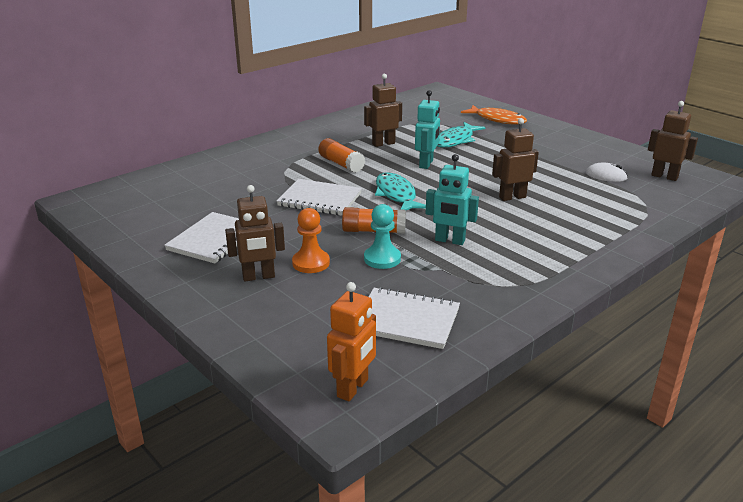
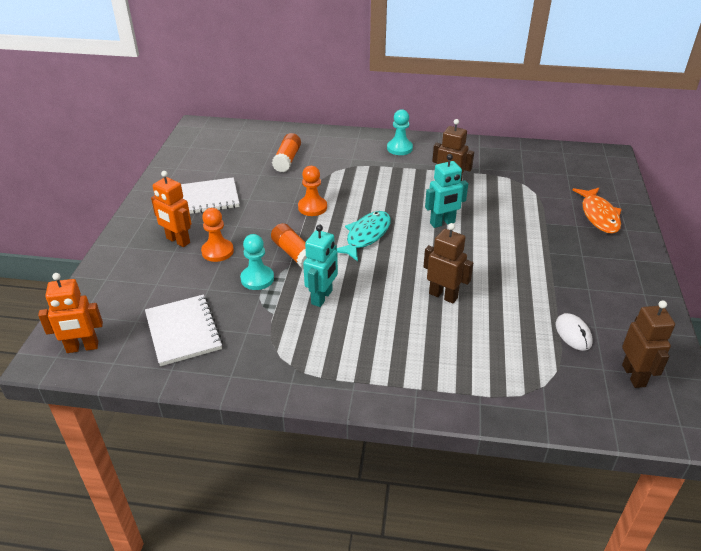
camera: 50 degrees right, 10 degrees up
(258, 277) = (178, 241): brown robot -> orange robot
(301, 139) = (399, 148): none -> turquoise pawn
(319, 200) = (312, 207): white notebook -> orange pawn
(341, 164) = (383, 186): orange glue stick -> orange glue stick (287, 160)
(449, 241) = (322, 297): turquoise robot -> turquoise robot turned 135 degrees counterclockwise
(455, 140) = (513, 215): turquoise fish -> none

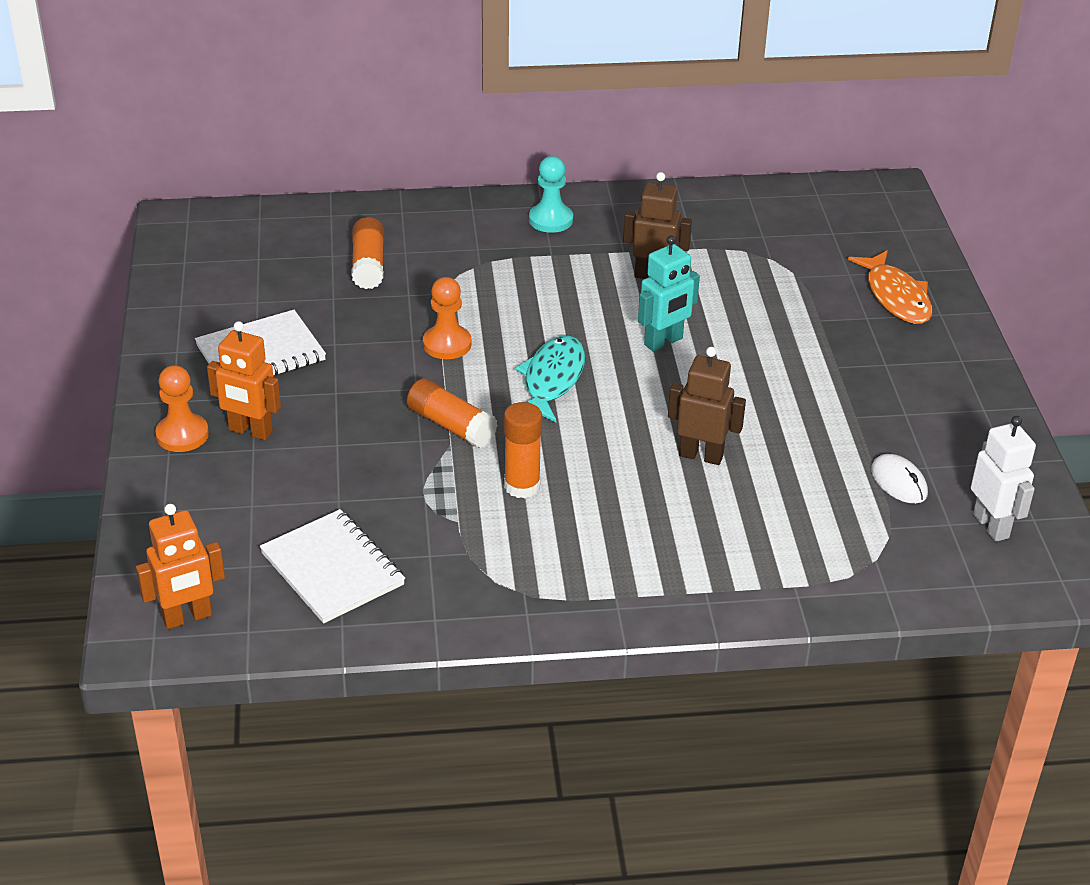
camera: 15 degrees left, 0 degrees up
(217, 251) = (325, 439): orange pawn -> orange pawn (182, 435)
(257, 279) = (409, 473): turquoise pawn -> none
(322, 297) = (522, 486): turquoise robot -> orange glue stick
(634, 375) = (991, 526): brown robot -> white robot

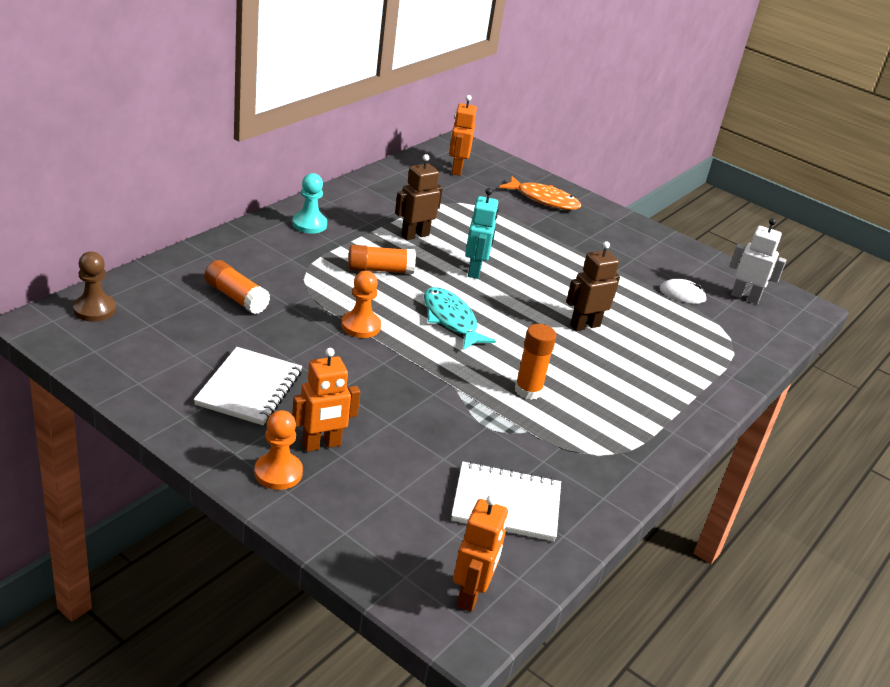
camera: 50 degrees left, 5 degrees down
(232, 225) = (94, 309): none -> brown pawn
(451, 426) = (438, 375): orange glue stick -> orange glue stick (380, 270)
(832, 219) = (456, 169): none -> orange robot

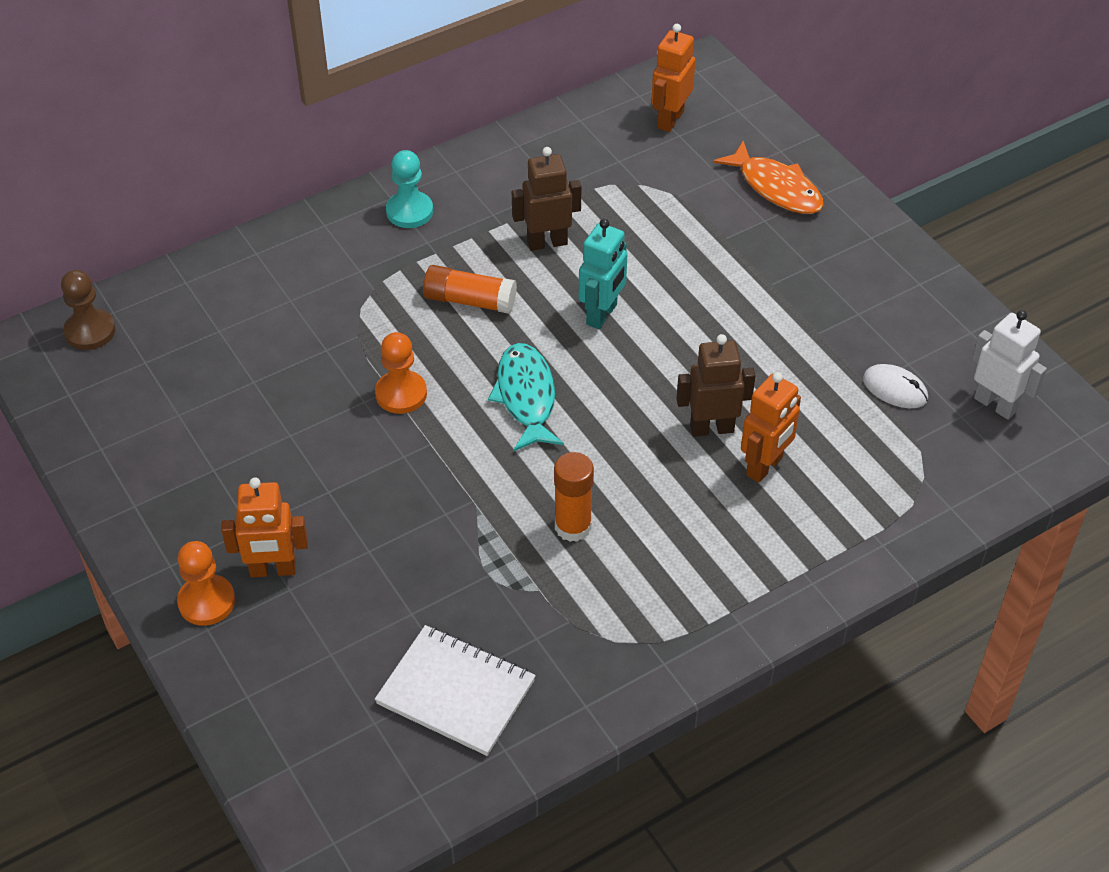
camera: 25 degrees right, 15 degrees up
(236, 297) = (263, 329): orange glue stick -> none
(249, 388) = (223, 475): white notebook -> none
(471, 595) = (352, 806): orange robot -> orange robot (765, 466)

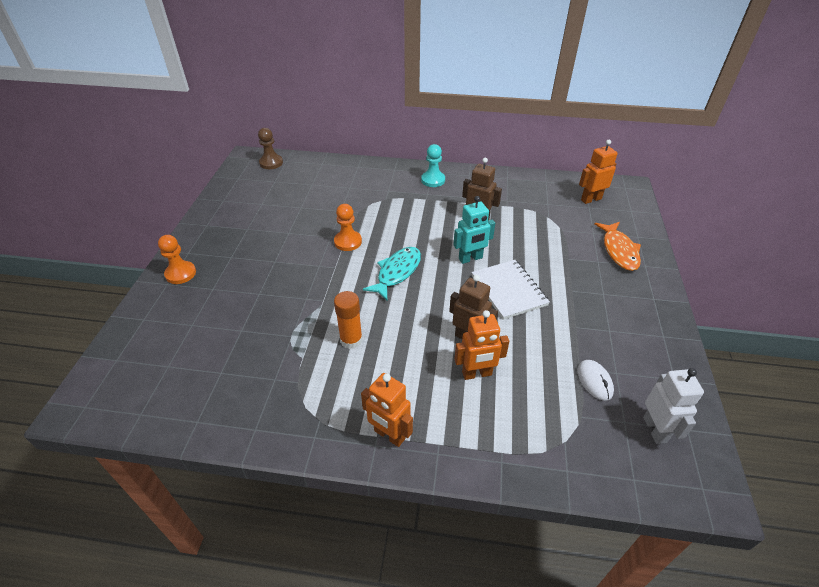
camera: 40 degrees right, 5 degrees down
(273, 570) = (217, 277): orange robot -> orange robot (389, 435)
(456, 692) = (213, 378): white notebook -> white notebook (509, 290)
(470, 301) = (418, 223): orange glue stick -> none

